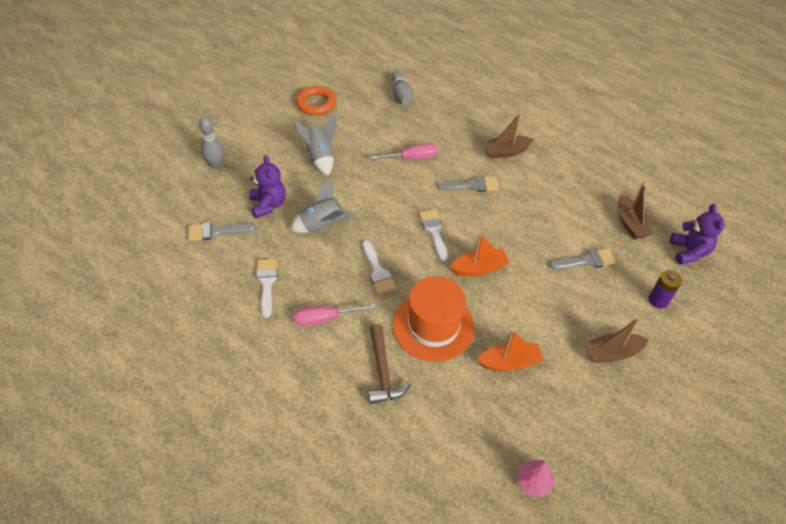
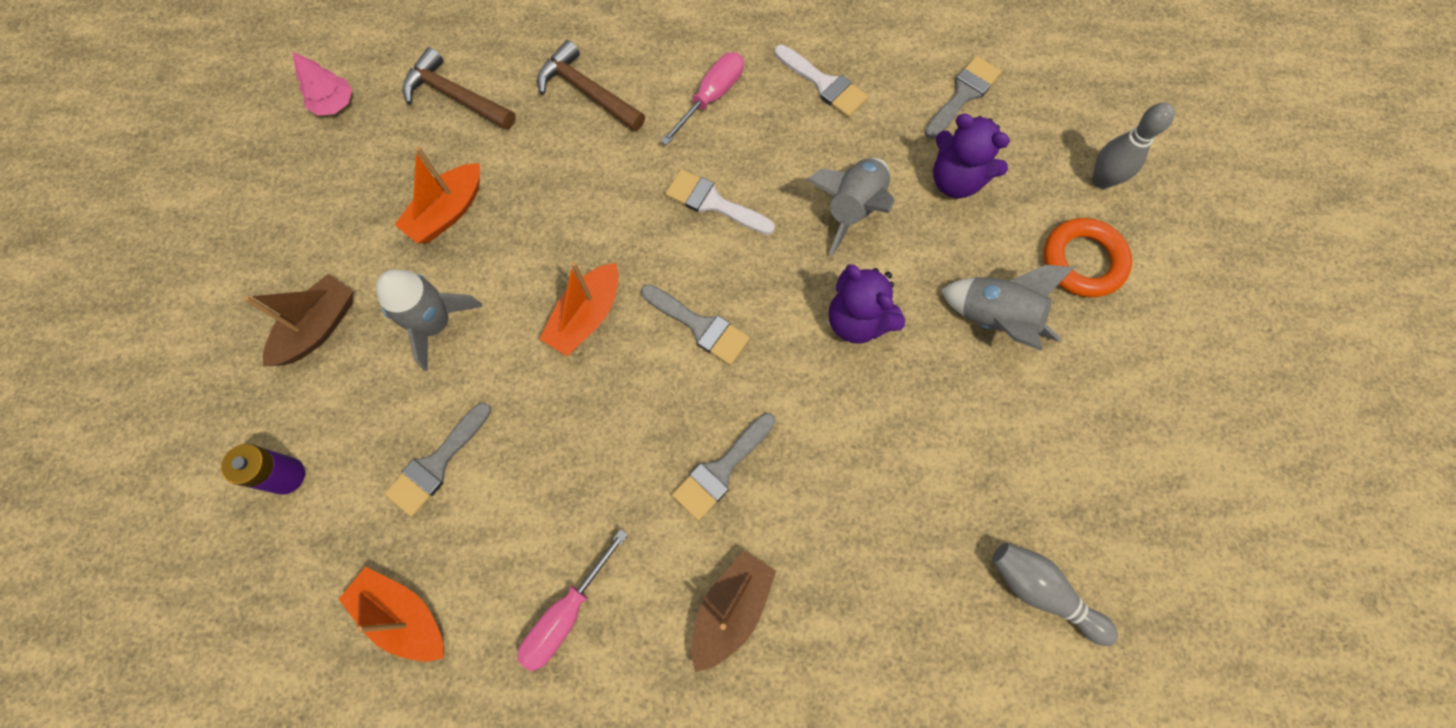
camera: 140 degrees right, 20 degrees up
(316, 104) = (1139, 427): orange ring -> orange ring (1082, 261)
(412, 157) = (866, 446): pink screwdriver -> pink screwdriver (565, 615)
(433, 326) = (577, 186): orange hat -> none
(434, 231) = (700, 326): white brush -> grey brush
(457, 427) = (456, 96): none -> brown hammer
(551, 314) = (435, 324): none -> grey rocket
(630, 223) = (404, 615): brown boat -> orange boat
(688, 252) = (270, 632): purple teddy bear -> purple teddy bear (857, 320)

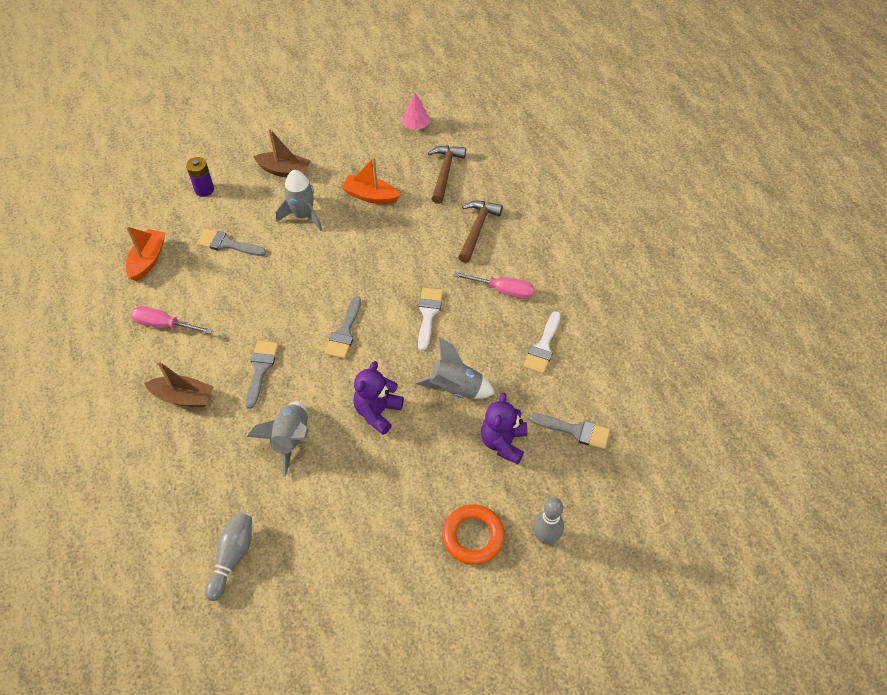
camera: 70 degrees right, 15 degrees down
(586, 316) = (331, 278): orange boat -> none
(721, 470) = (260, 369): grey brush -> grey brush turned 75 degrees clockwise
(994, 319) = (407, 490): grey rocket -> grey rocket (290, 439)

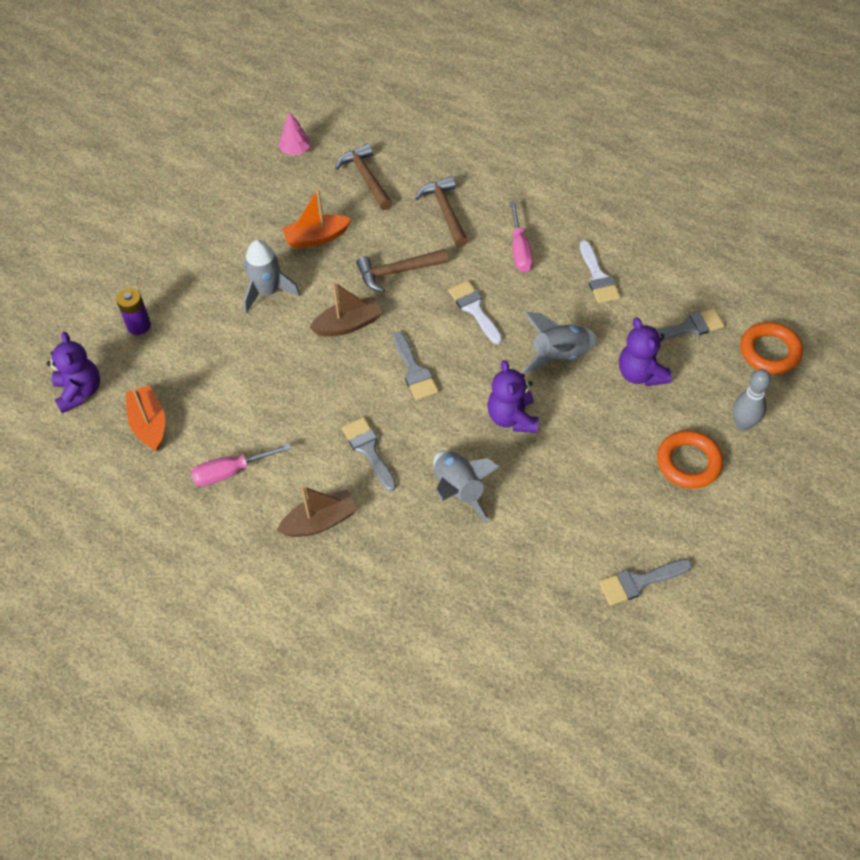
camera: 35 degrees left, 0 degrees up
(130, 212) = (79, 392): none -> purple teddy bear
(227, 244) = (217, 362): grey brush -> grey brush (639, 582)
(232, 557) = (507, 620): grey bowling pin -> none
(284, 171) = (205, 262): brown boat -> brown boat (348, 324)
(401, 253) = (397, 272): none -> brown hammer
(503, 290) = (520, 250): pink screwdriver -> pink screwdriver turned 105 degrees clockwise
(624, 494) = (770, 351): none -> orange ring

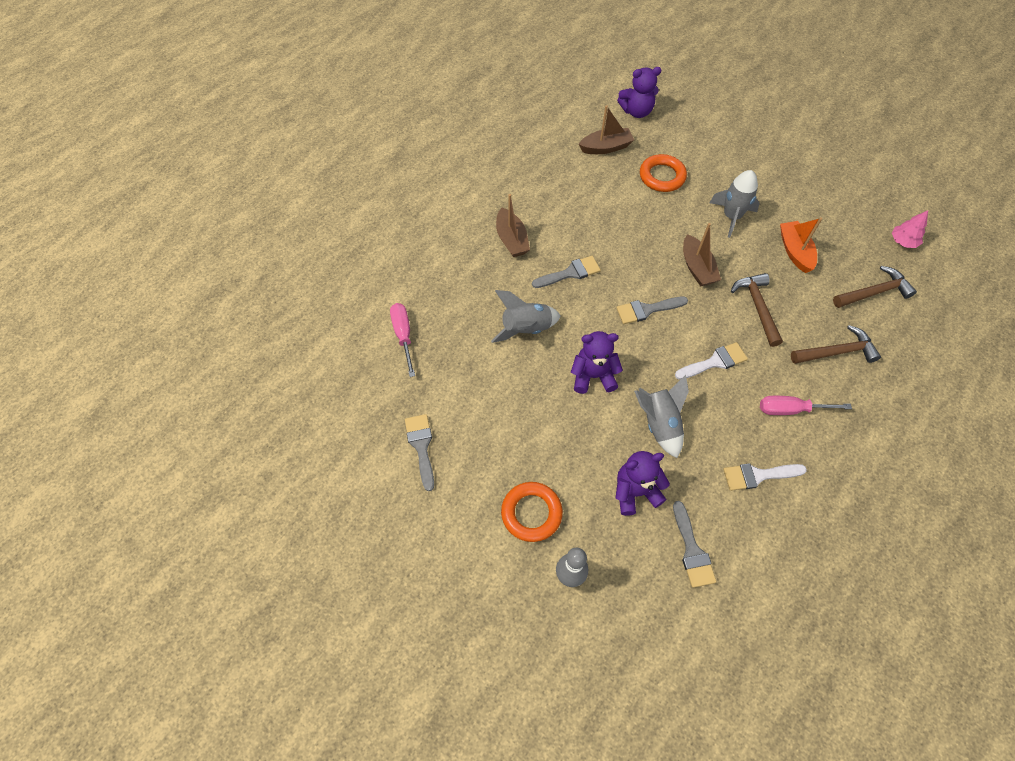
camera: 95 degrees right, 5 degrees up
(139, 326) = (696, 141): purple battery -> none
(149, 424) = (606, 147): orange boat -> brown boat
(230, 472) = (560, 190): pink screwdriver -> pink screwdriver (403, 335)
(770, 351) = (659, 629): orange ring -> orange ring (662, 176)

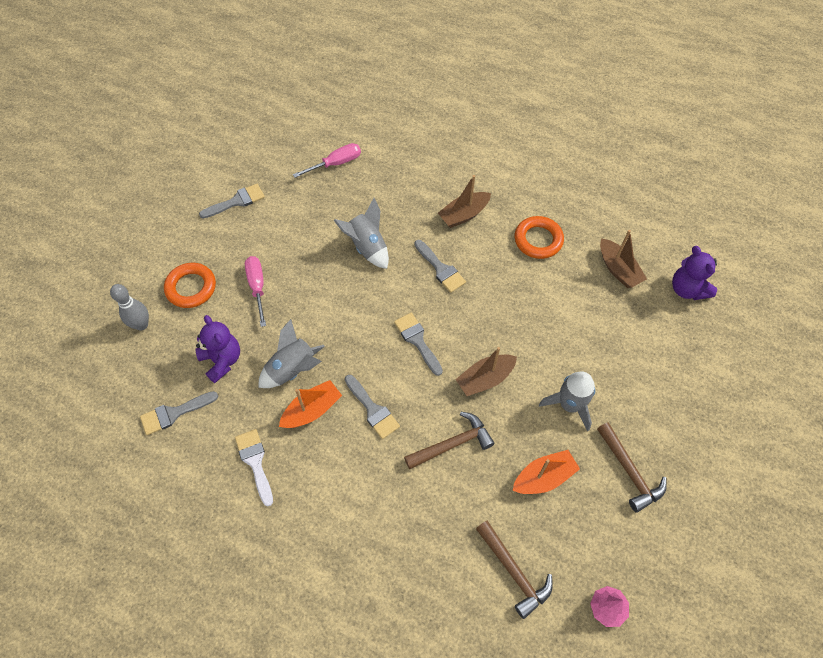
camera: 75 degrees right, 0 degrees up
(593, 376) = (330, 308): purple teddy bear -> none
(662, 176) = (599, 328): orange ring -> orange ring (538, 240)
(708, 414) = (312, 410): none -> orange boat
(714, 362) = (373, 409): white brush -> grey brush
(790, 409) = (334, 487): pink screwdriver -> pink screwdriver (257, 286)
(836, 352) = (417, 531): brown hammer -> brown hammer (629, 471)

